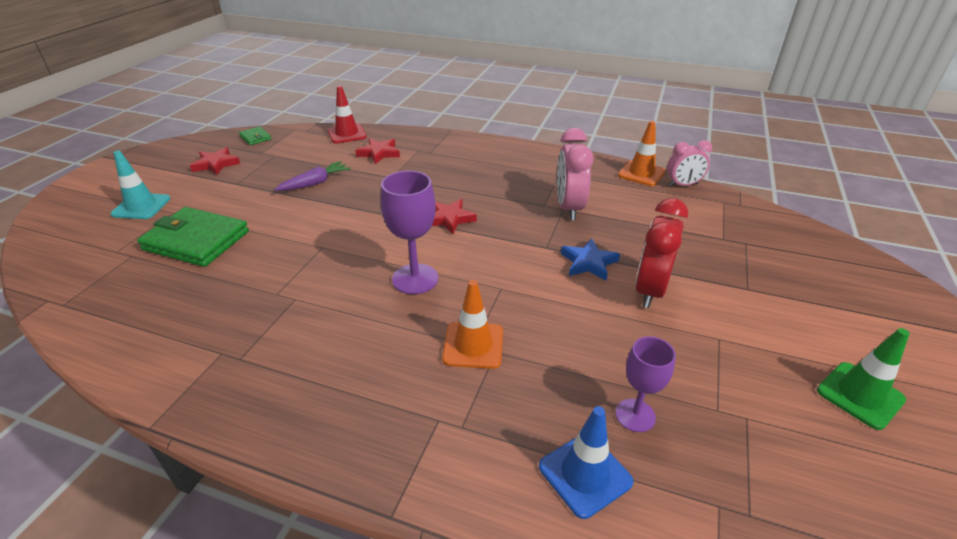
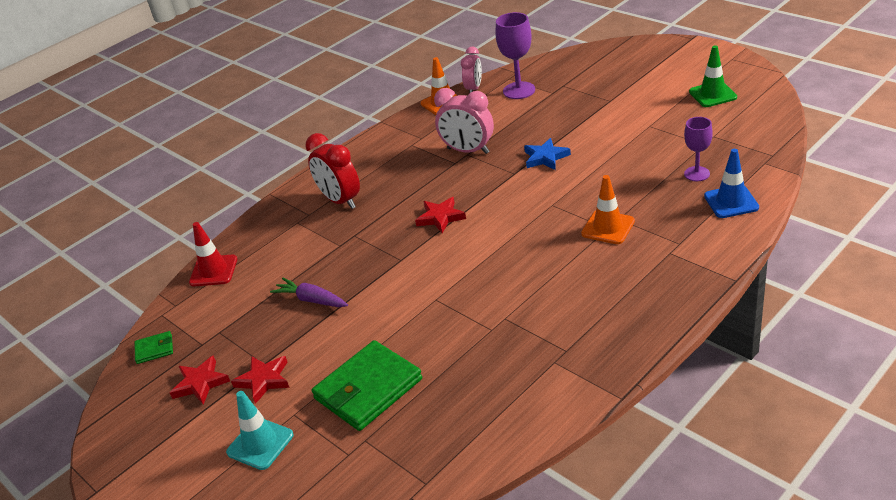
camera: 60 degrees left, 0 degrees up
(315, 183) = (311, 300): purple carrot -> purple carrot turned 45 degrees counterclockwise
(379, 153) = (281, 249): red star -> red star (264, 380)
(415, 279) = (516, 247): purple goblet -> purple goblet (519, 90)
(650, 290) = (591, 139): red clock -> red clock (340, 201)

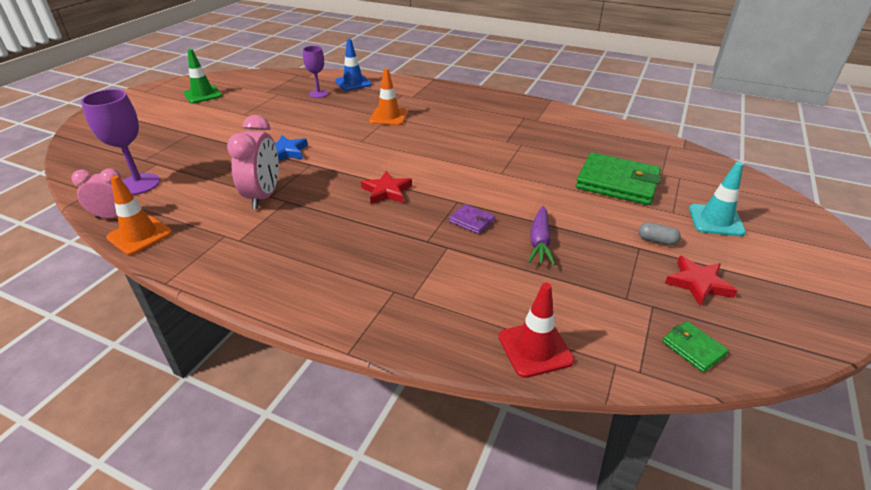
camera: 115 degrees left, 0 degrees up
(264, 380) = (656, 240): red star -> grey capsule
(340, 201) = (362, 270): red clock -> none
(365, 264) = (471, 221): none -> purple wallet

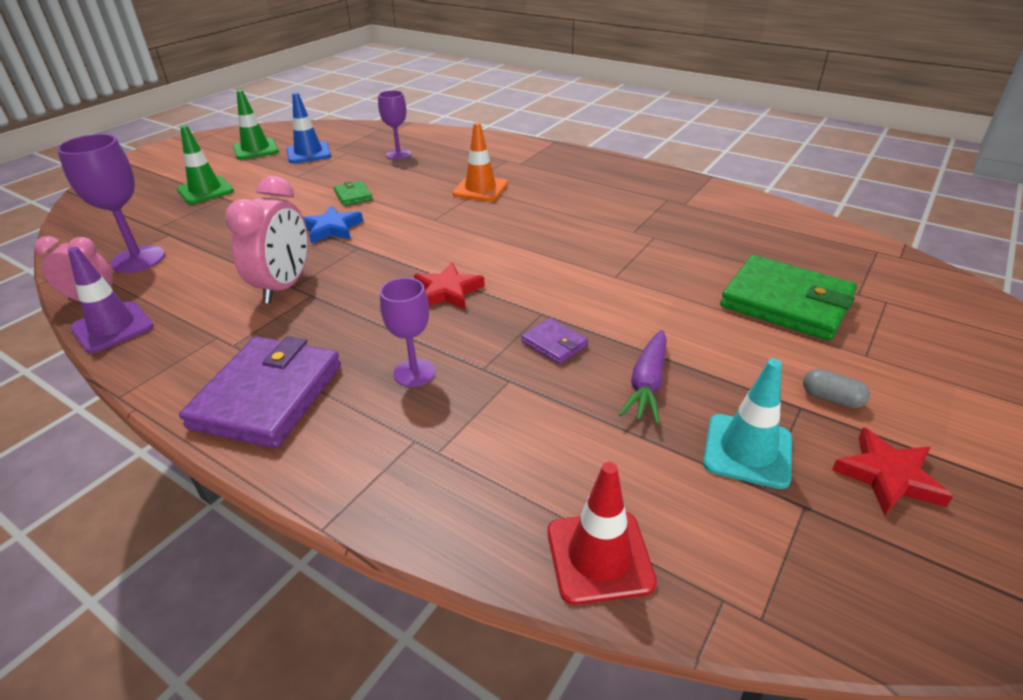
camera: 10 degrees right, 0 degrees up
(140, 235) = (112, 327): orange traffic cone -> purple traffic cone
(173, 129) = (205, 190): none -> green traffic cone
(279, 272) = (267, 396): none -> purple wallet
(353, 83) = (447, 142): blue traffic cone -> blue traffic cone (308, 153)
(380, 248) = (414, 373): none -> purple goblet
(693, 348) = (861, 589): green wallet -> green wallet (353, 196)
(716, 220) = (935, 374): turquoise traffic cone -> turquoise traffic cone (747, 451)

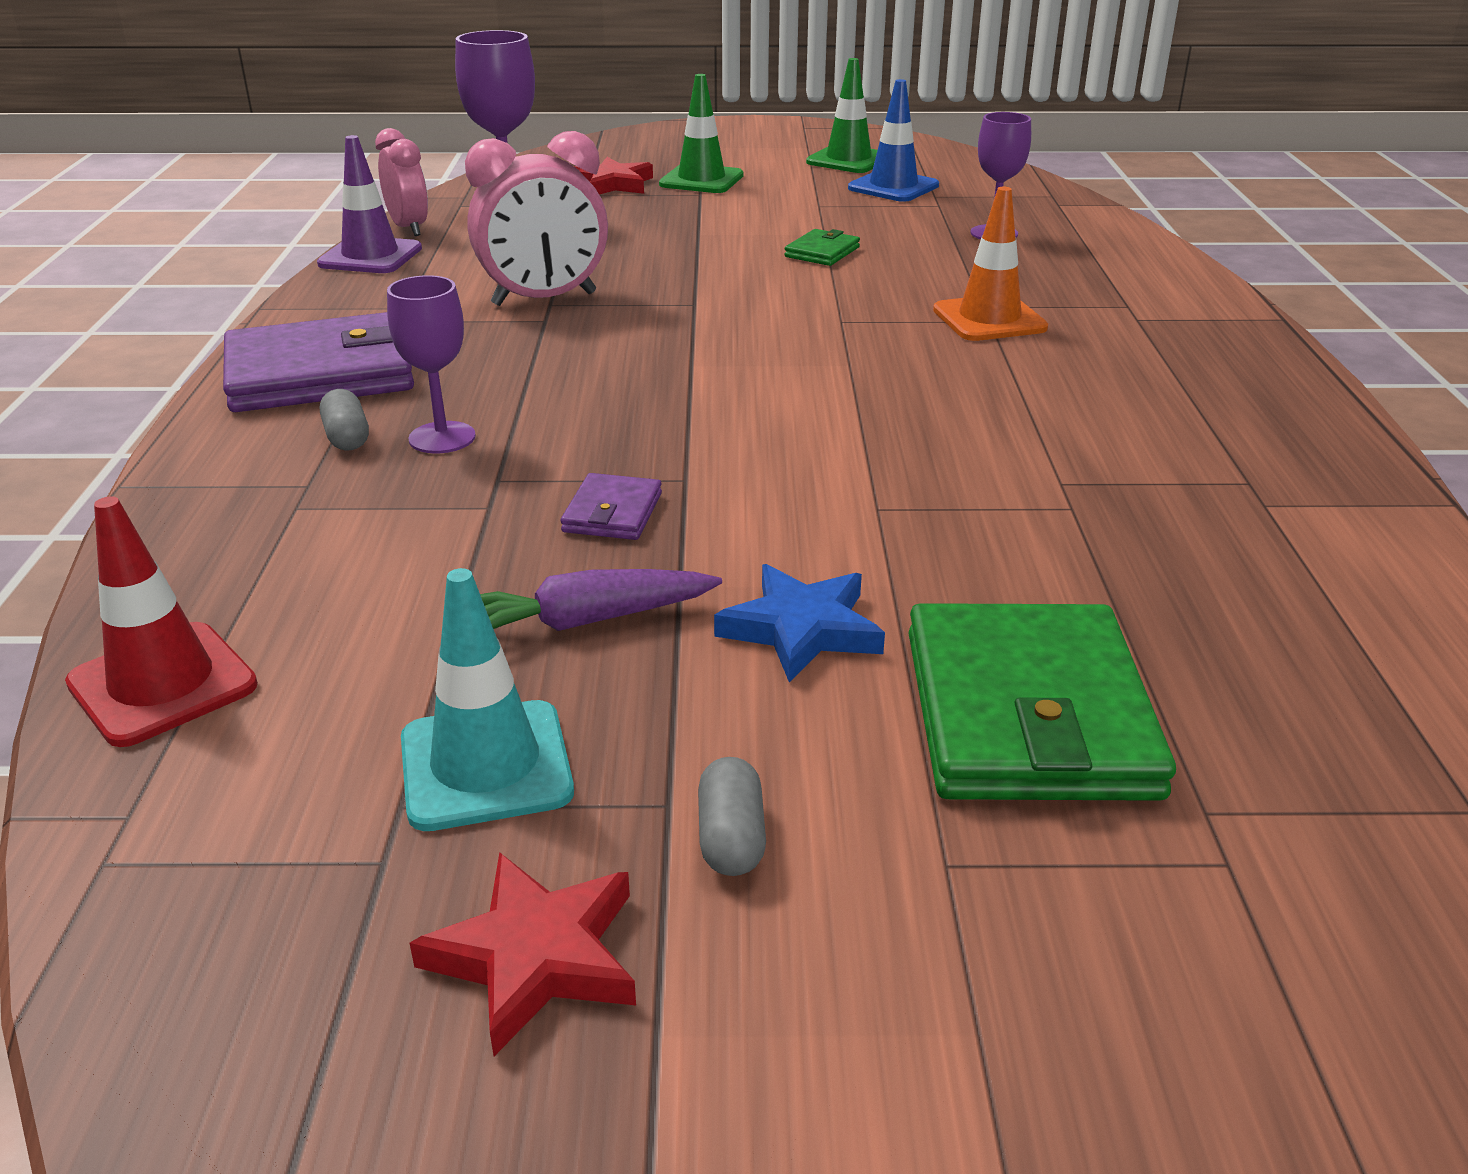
camera: 55 degrees right, 5 degrees down
(332, 228) = (715, 272): blue star -> blue star (801, 629)
(372, 408) = (347, 437): none -> grey capsule
(448, 291) = (657, 394): red star -> red star (612, 184)

